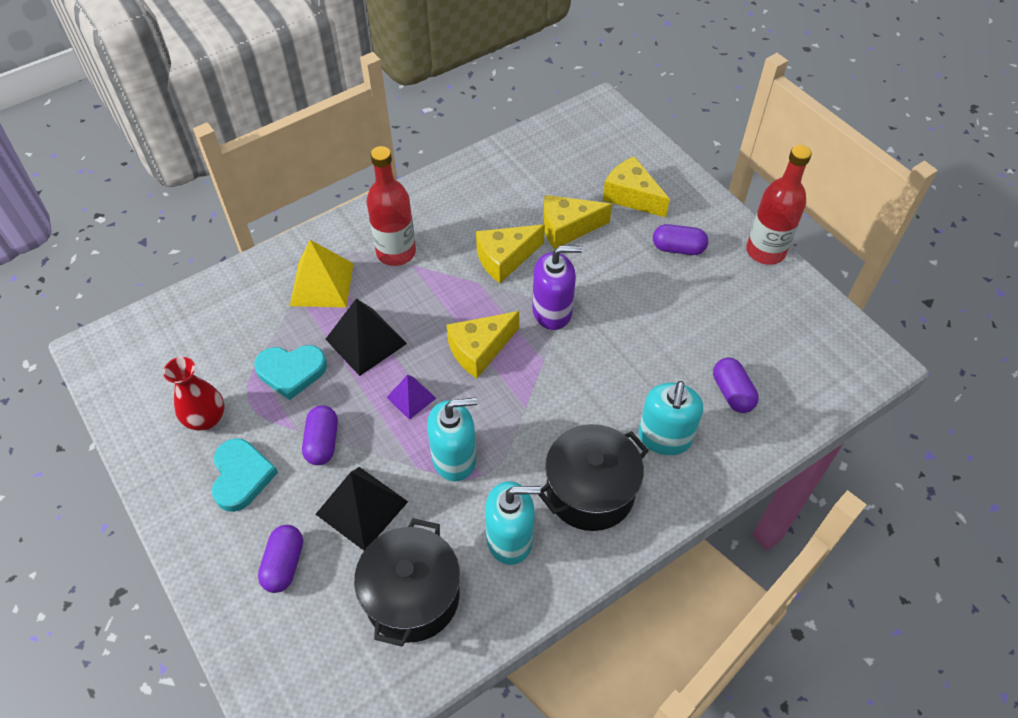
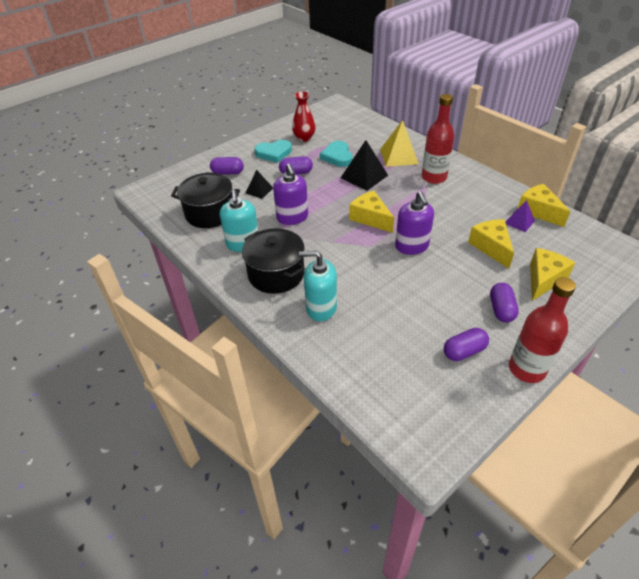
camera: 85 degrees right, 10 degrees down
(361, 508) = (259, 190): black pyramid -> black pyramid, size x0.58
(411, 397) = (330, 197): purple pyramid -> purple pyramid (519, 222)
(454, 458) = (292, 217): turquoise soap dispenser -> purple soap dispenser
(505, 259) = (448, 221): yellow cheese -> yellow cheese (538, 211)
(732, 393) = (367, 345): purple capsule -> purple capsule (464, 351)

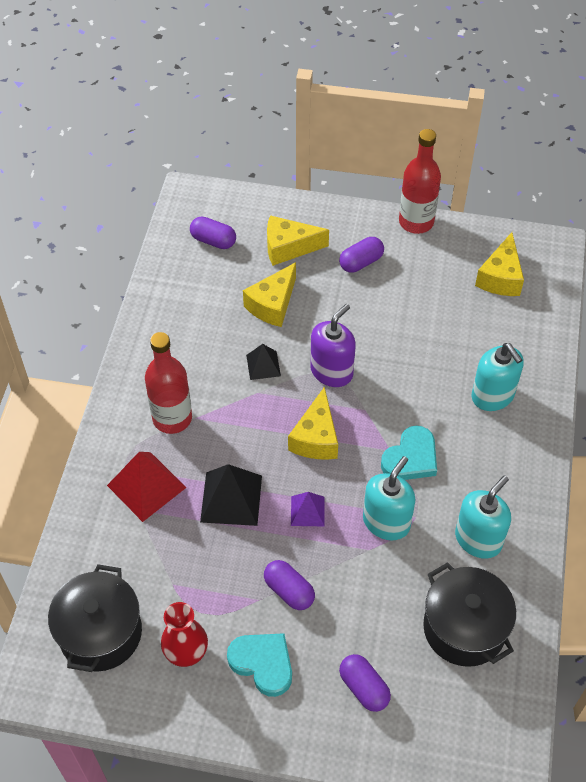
camera: 130 degrees left, 10 degrees up
(259, 190) = (367, 607): black pyramid -> black pyramid (263, 365)
(276, 274) = (489, 467): black pot -> black pot (100, 633)
(292, 217) = (386, 522): purple soap dispenser -> turquoise soap dispenser
(337, 156) = (205, 565): turquoise heart -> turquoise heart (411, 458)
(399, 156) = (146, 486): yellow pyramid -> red pyramid
(464, 351) = (437, 267): purple capsule -> purple capsule (213, 241)
(519, 222) = (204, 298): purple pyramid -> purple pyramid (307, 511)
(538, 211) = (169, 290): yellow cheese -> yellow cheese (500, 277)

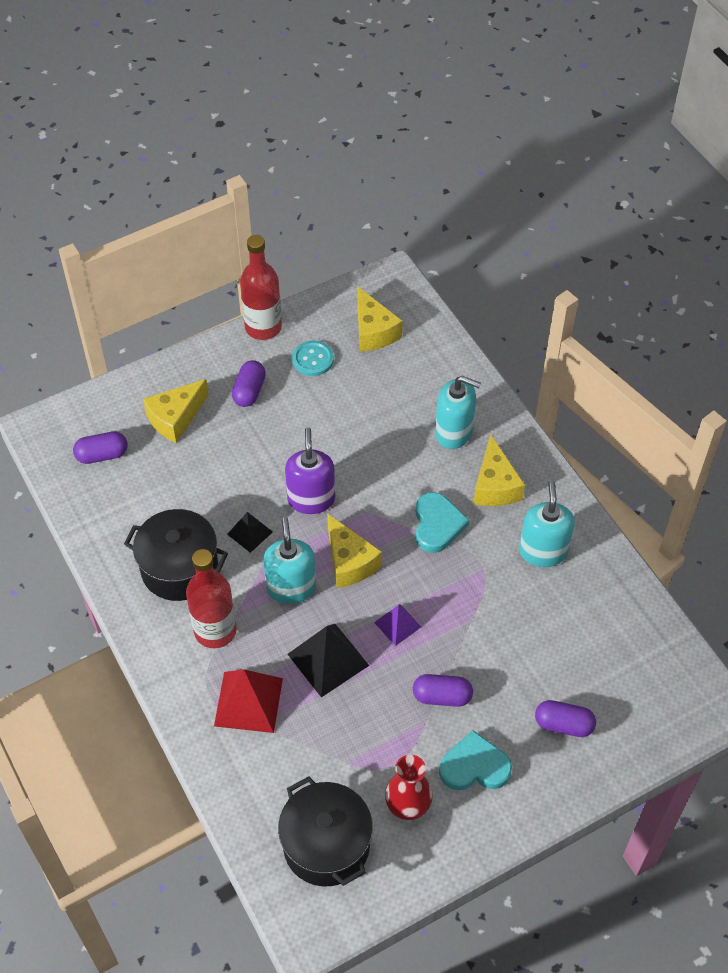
camera: 40 degrees left, 0 degrees up
(272, 304) = (208, 476): yellow cheese -> yellow cheese (495, 485)
(386, 522) = (465, 588): turquoise soap dispenser -> turquoise soap dispenser (291, 587)
(432, 269) = (313, 359): none -> turquoise button
(464, 628) = (592, 625): black pot -> black pot (179, 568)

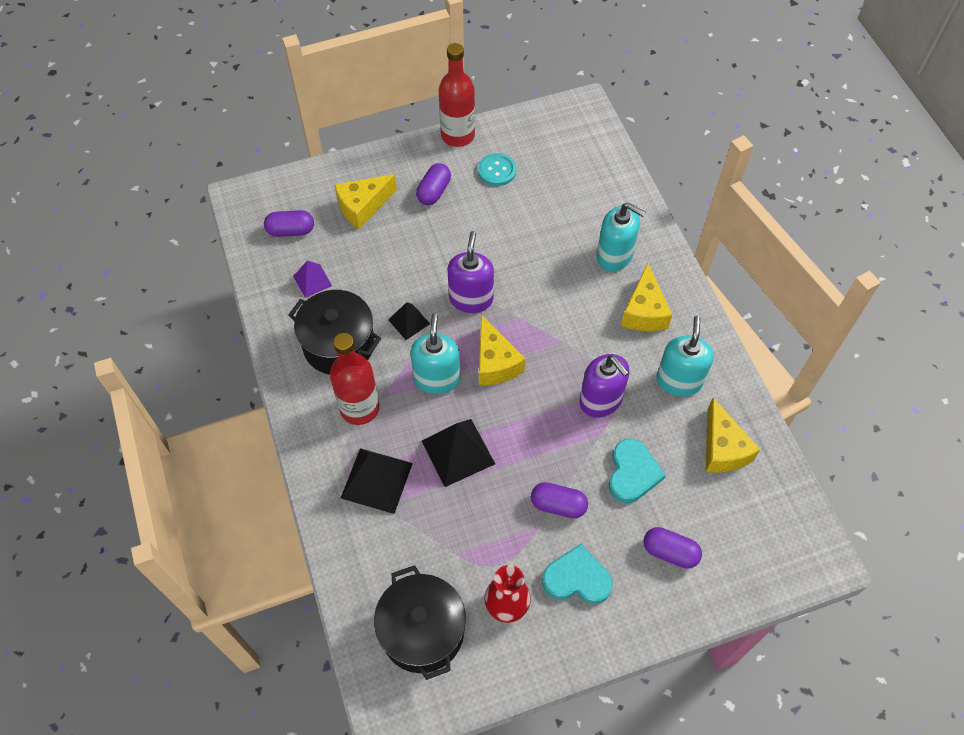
camera: 10 degrees right, 5 degrees up
(248, 702) = (377, 480): red pyramid -> black pyramid
(373, 331) = (557, 152): yellow cheese -> yellow cheese (722, 448)
(397, 624) = (529, 429): purple pyramid -> purple pyramid (312, 281)
(437, 525) = (583, 340): turquoise heart -> turquoise heart (632, 473)
(466, 584) = (600, 400): none -> purple soap dispenser

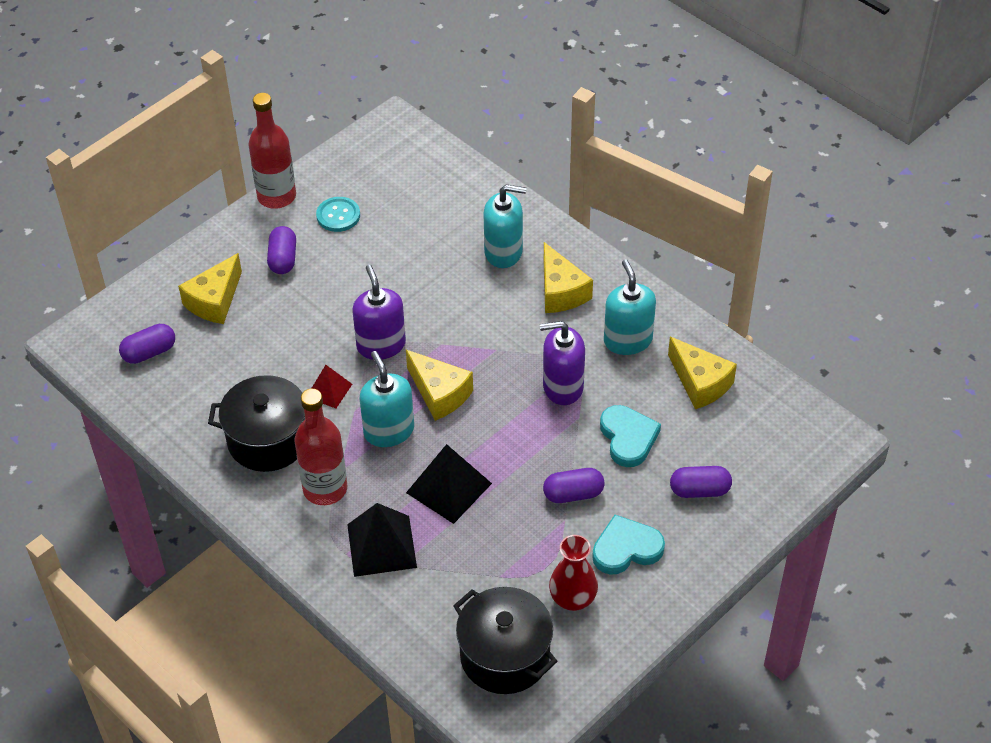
camera: 25 degrees left, 10 degrees down
(312, 281) = (203, 391): purple pyramid -> none
(409, 321) = (329, 390): black pyramid -> red pyramid
(600, 400) = (562, 387): purple soap dispenser -> purple soap dispenser turned 150 degrees clockwise

